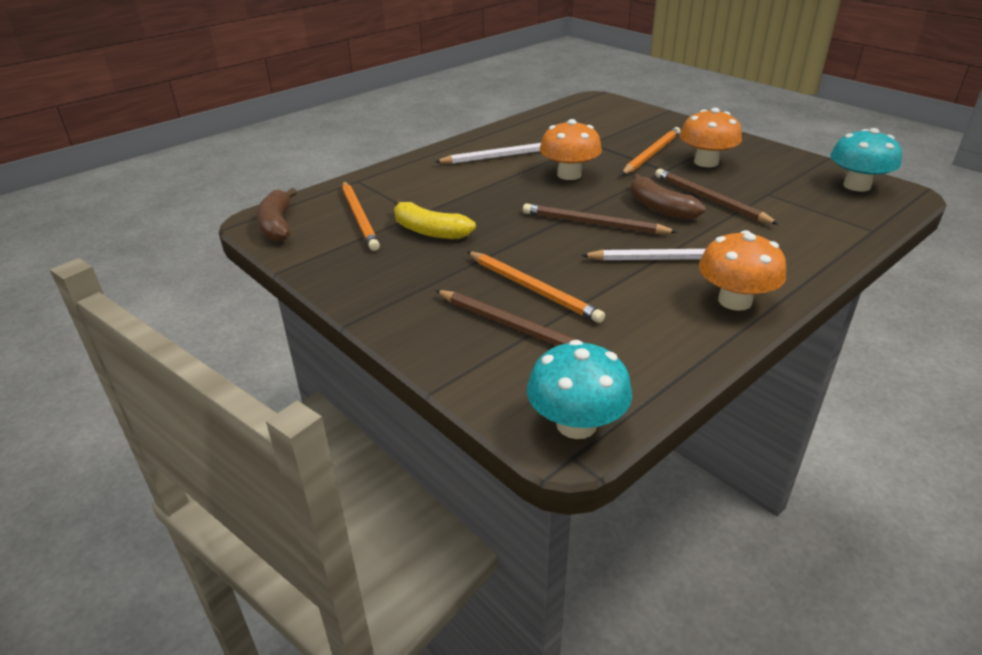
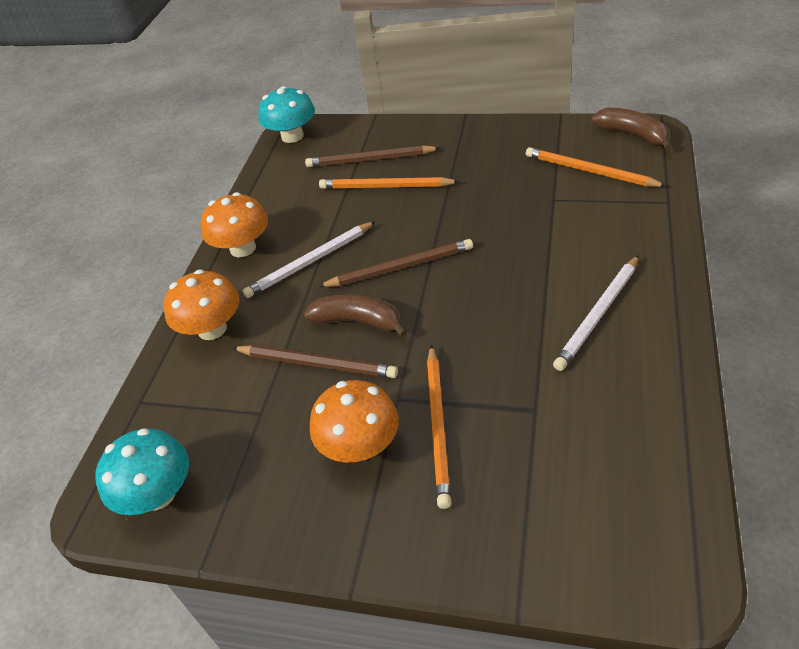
camera: 150 degrees right, 10 degrees up
(429, 231) = (518, 189): yellow banana -> none
(569, 174) = (491, 325): orange mushroom -> orange mushroom (212, 329)

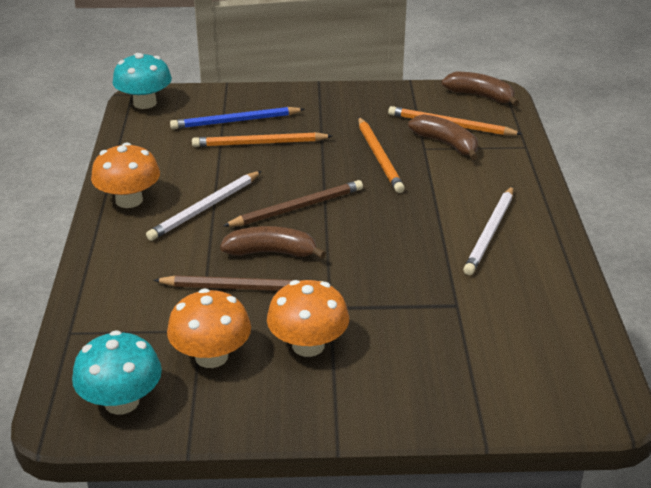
camera: 20 degrees left, 10 degrees down
(212, 329) = (123, 268): orange mushroom -> orange mushroom (211, 356)
(370, 160) = (235, 121): brown pencil -> blue pencil
(438, 426) = (375, 324): orange pencil -> orange pencil (379, 157)
(579, 195) = (446, 144): none -> brown banana

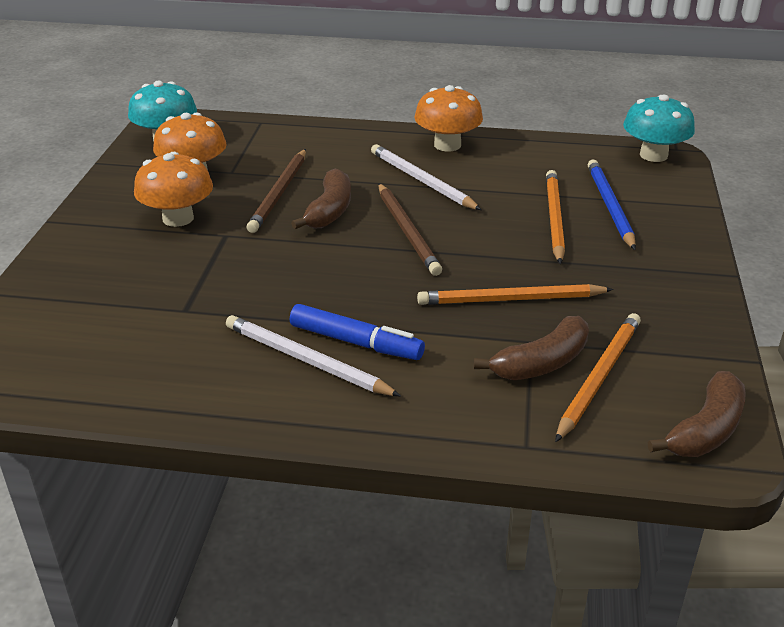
camera: 100 degrees right, 0 degrees up
(459, 214) = (356, 342): none -> blue marker

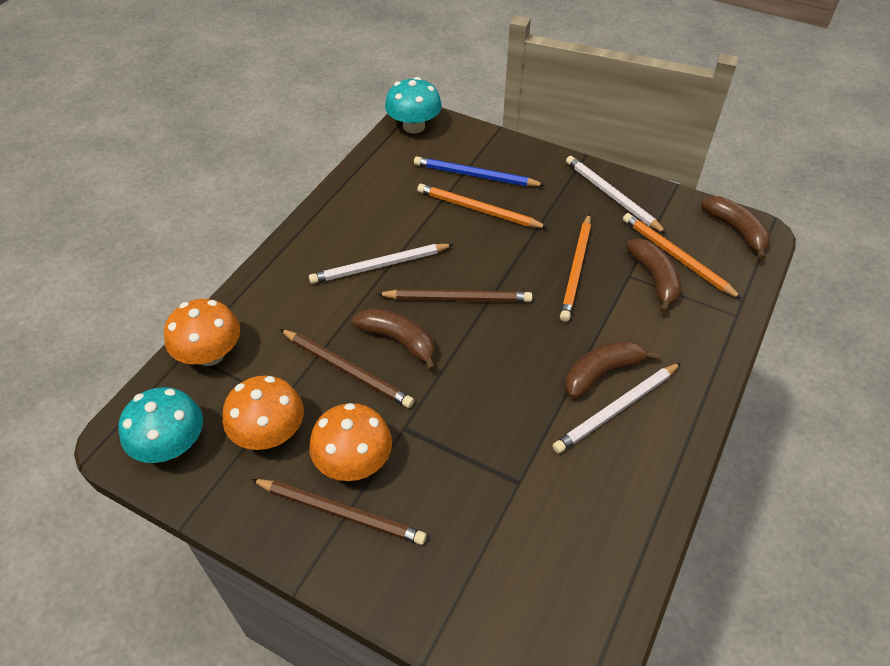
camera: 70 degrees left, 15 degrees up
(124, 224) = (341, 512): none -> brown pencil
(356, 342) = (602, 373): blue marker -> brown banana
(447, 145) = (326, 231): orange mushroom -> orange mushroom (210, 354)
(670, 307) = (611, 196): none -> white pencil

